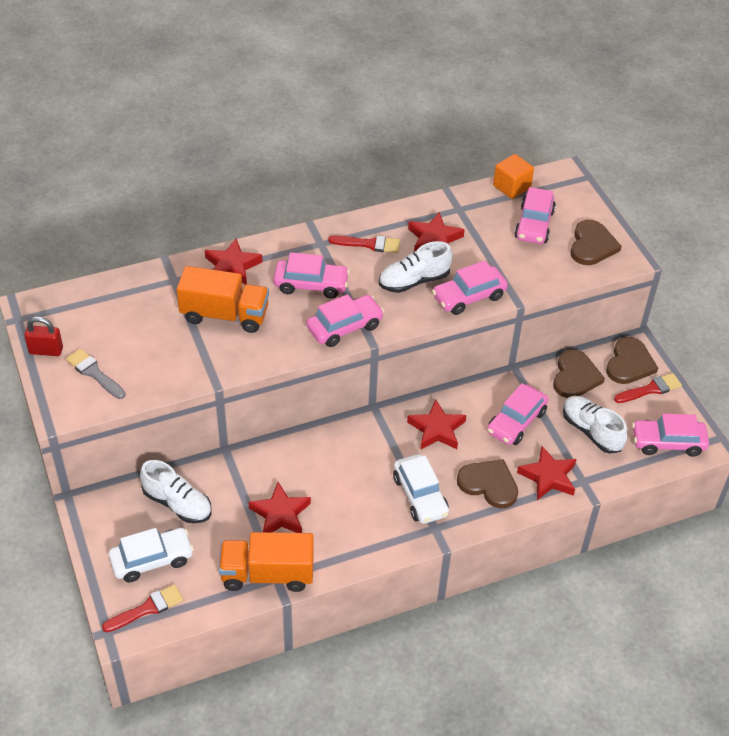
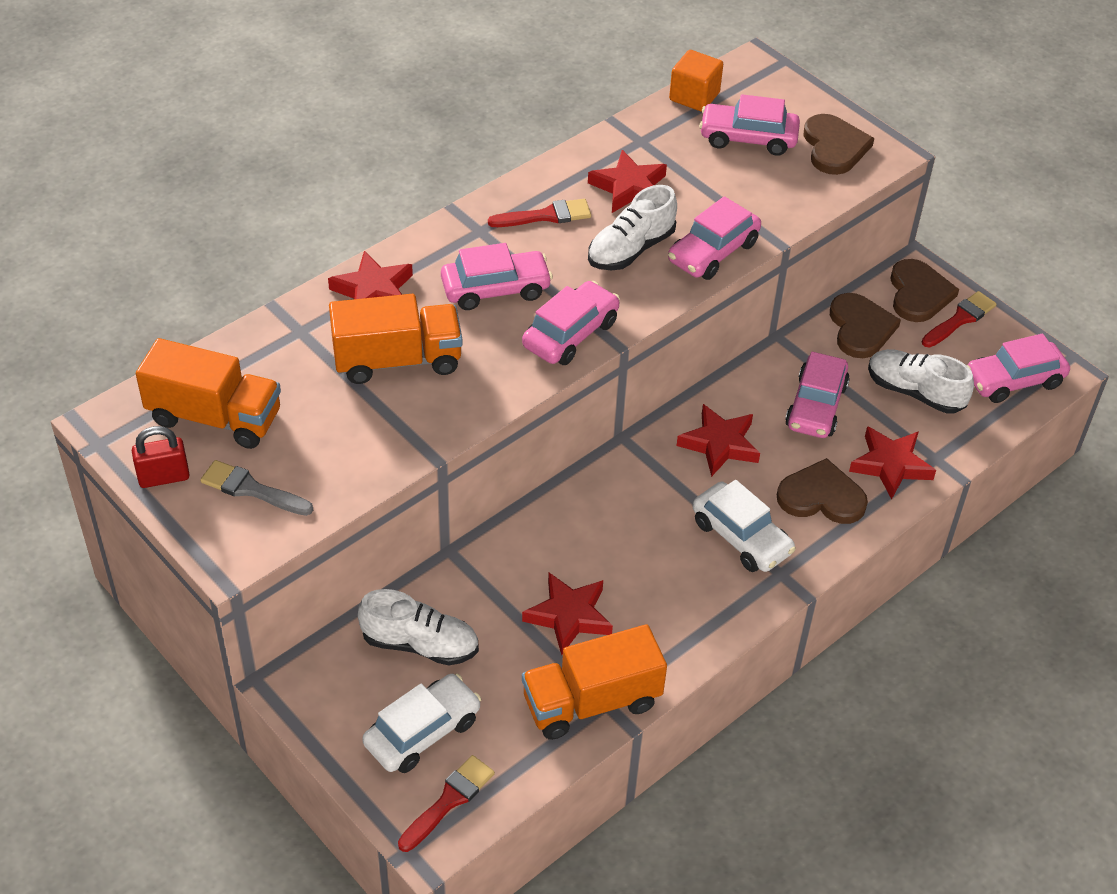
camera: 20 degrees left, 0 degrees up
(95, 321) = (215, 417): none -> orange truck
(534, 224) = (748, 138): pink car -> pink car turned 105 degrees clockwise

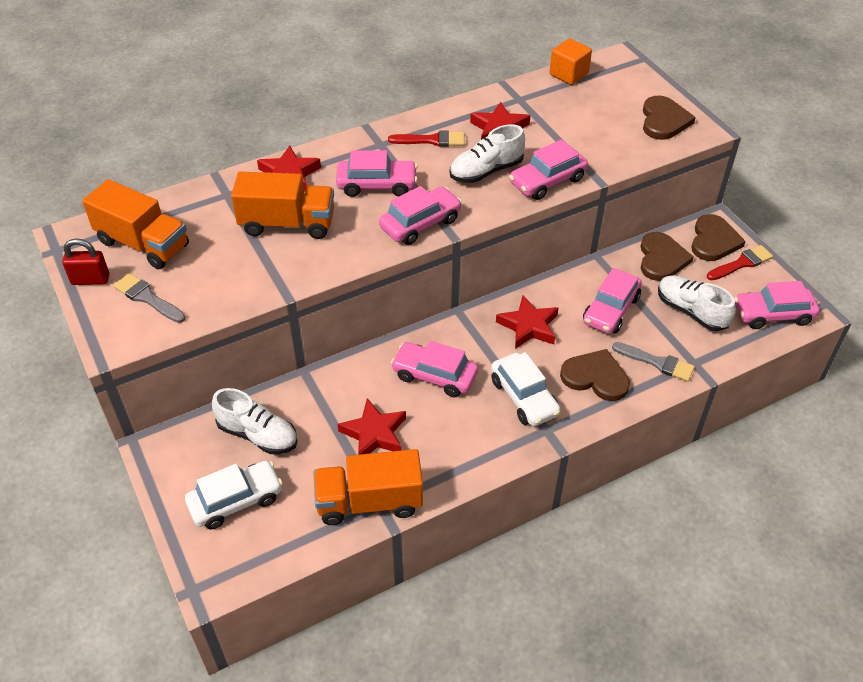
camera: 15 degrees right, 0 degrees up
(449, 801) = (236, 557): red brush -> none
(748, 138) = (599, 106): pink car -> pink car (434, 376)
(890, 465) = (657, 362): red star -> grey brush

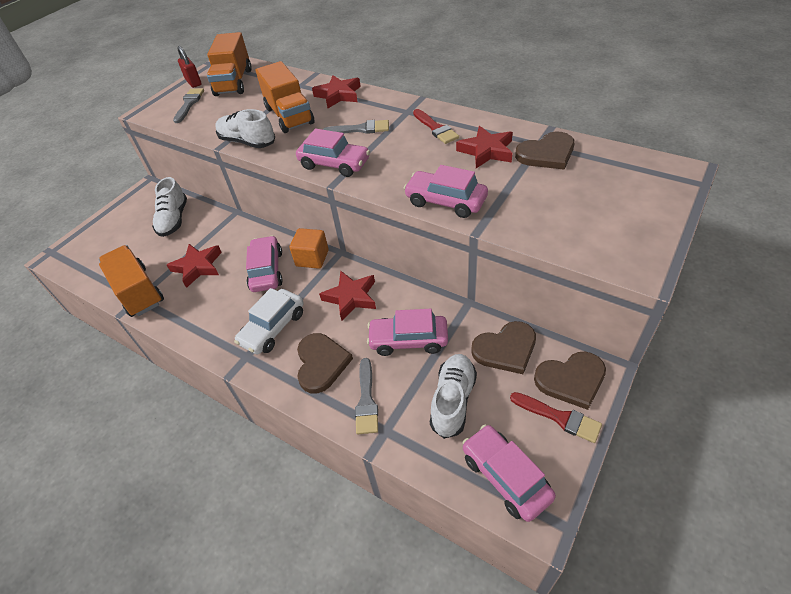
camera: 65 degrees right, 0 degrees up
(236, 500) = (119, 236): white car -> none
(377, 185) = (360, 129): pink car -> grey brush
(486, 171) = (425, 167): white shoe -> white shoe (247, 142)
(568, 74) = (610, 153): orange cube -> orange cube (312, 258)
(664, 120) = (619, 235): brown heart -> brown heart (546, 154)

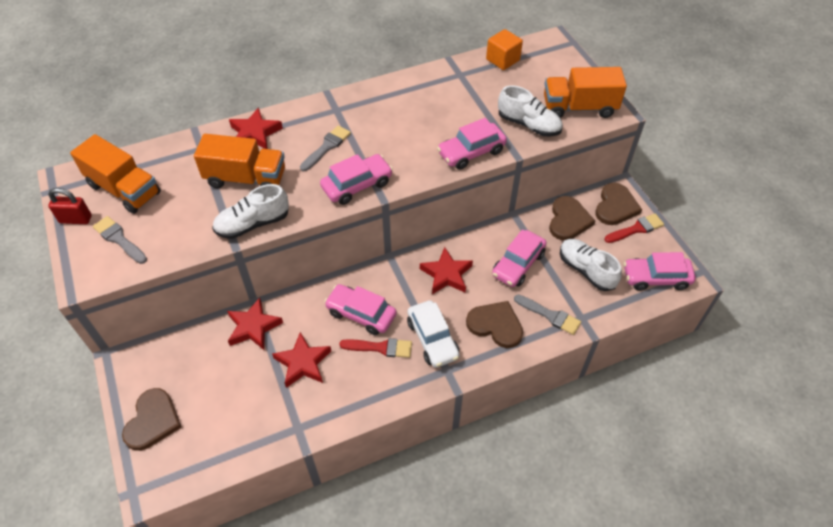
camera: 60 degrees left, 5 degrees up
(138, 292) = (289, 424): orange truck -> orange truck (579, 107)
(174, 219) = (207, 356): white shoe -> white shoe (528, 125)
(312, 258) = (378, 276): orange cube -> orange cube (502, 60)
(435, 128) = (379, 108): red brush -> red brush (380, 348)
(486, 151) = (438, 101): red star -> red star (253, 327)
(546, 154) = (474, 78): brown heart -> brown heart (153, 421)

